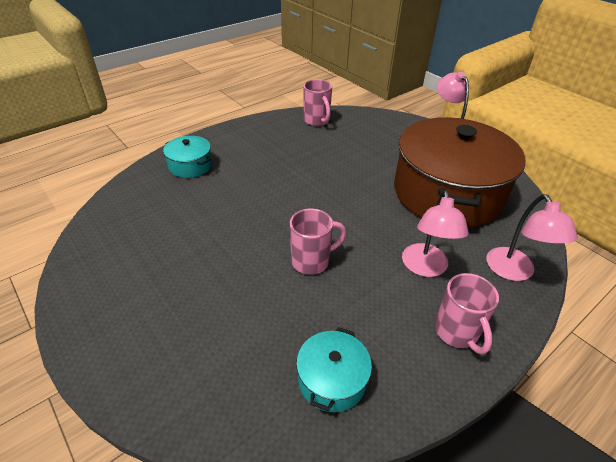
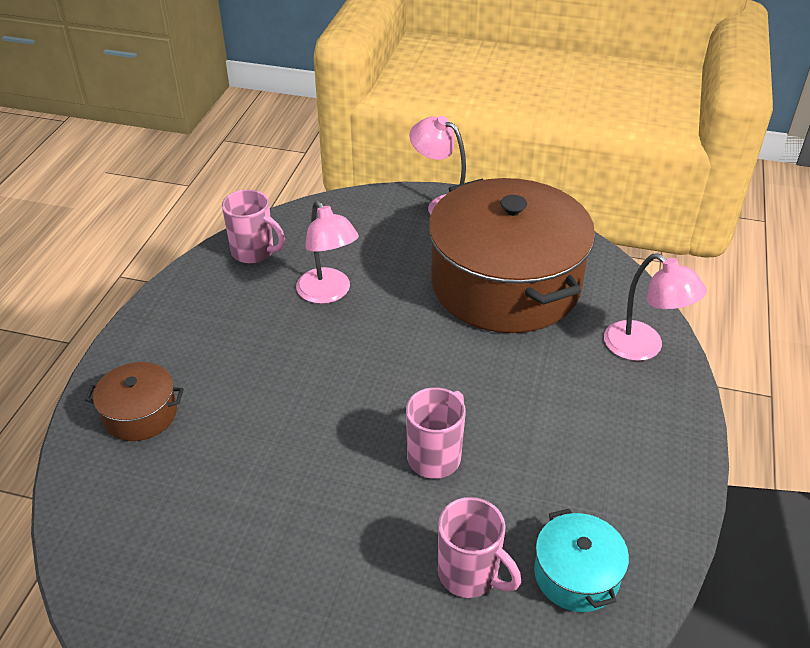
camera: 35 degrees left, 0 degrees up
(190, 165) = (140, 414): turquoise pot -> brown pot
(425, 268) = (559, 393): pink lamp -> pink lamp (328, 293)
(457, 332) = (645, 448): pink mug -> pink mug (470, 575)

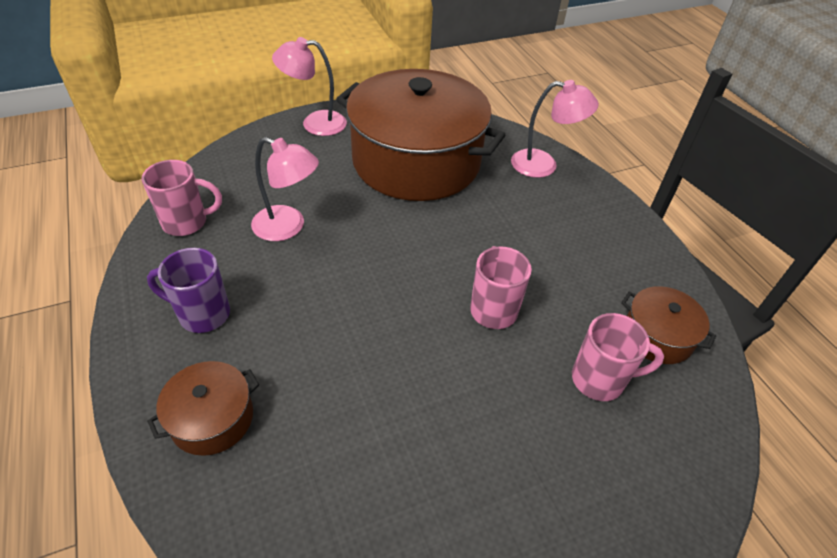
camera: 40 degrees left, 5 degrees up
(201, 333) = (202, 314): none -> purple mug
(576, 574) = (657, 336): turquoise pot -> brown pot

